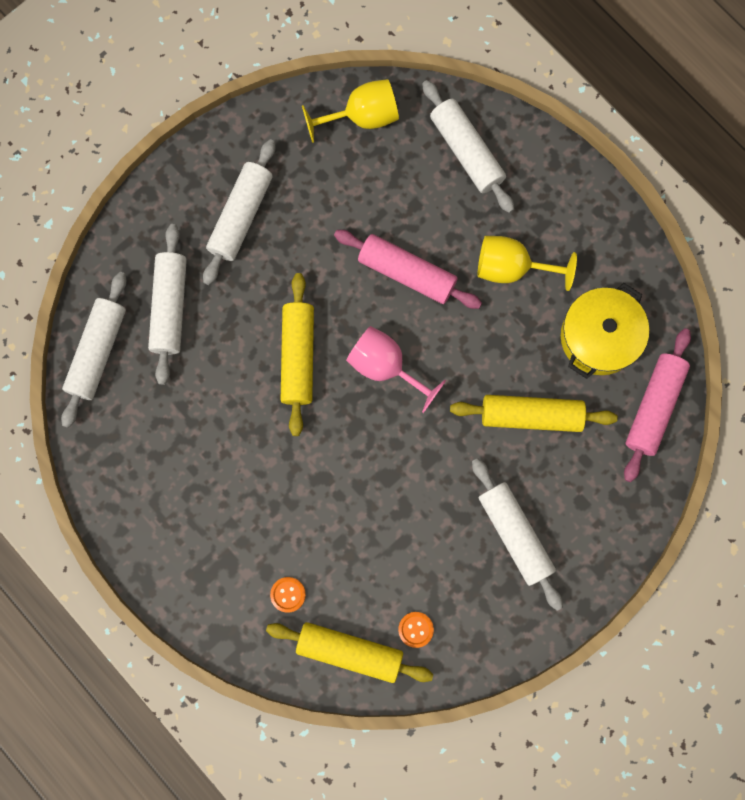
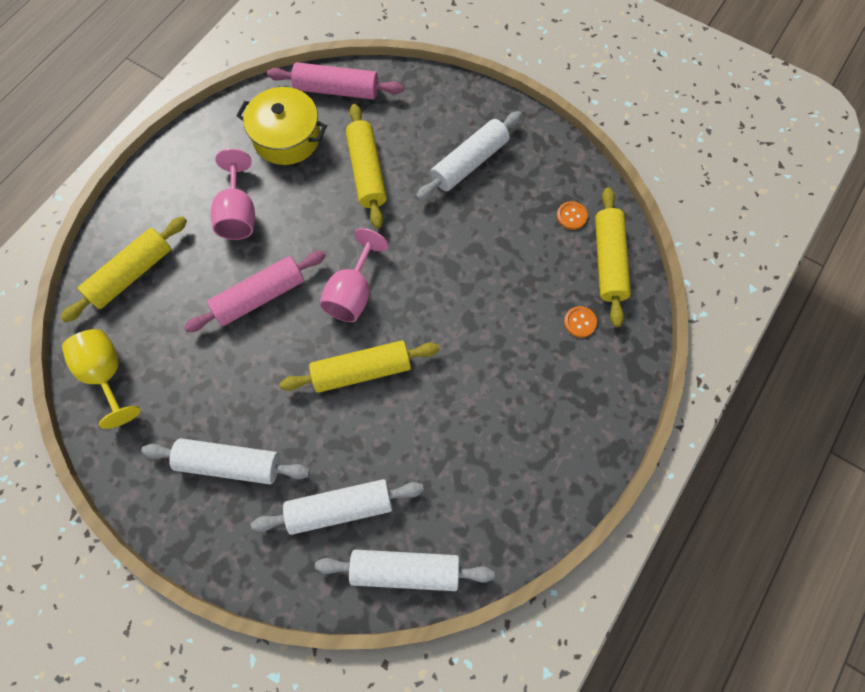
camera: 105 degrees left, 10 degrees down
(407, 273) = (259, 296): pink rolling pin -> pink rolling pin turned 45 degrees clockwise
(466, 151) = (131, 274): white rolling pin -> yellow rolling pin
(511, 268) = (238, 214): yellow goblet -> pink goblet

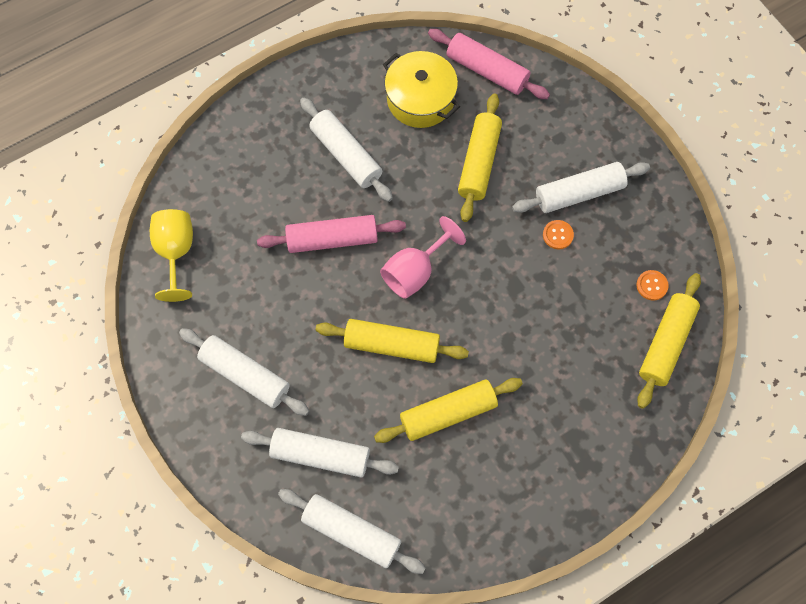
camera: 25 degrees right, 0 degrees up
(131, 274) = (231, 172): yellow rolling pin -> yellow rolling pin (448, 413)
(238, 214) = (346, 155): pink goblet -> white rolling pin
(580, 322) = (609, 388): orange button -> orange button (558, 235)

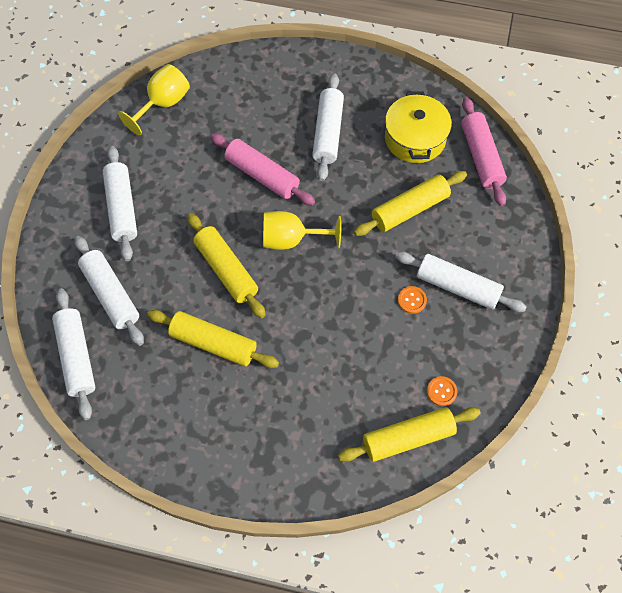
camera: 45 degrees right, 5 degrees down
(415, 271) = (291, 239): pink goblet -> yellow goblet

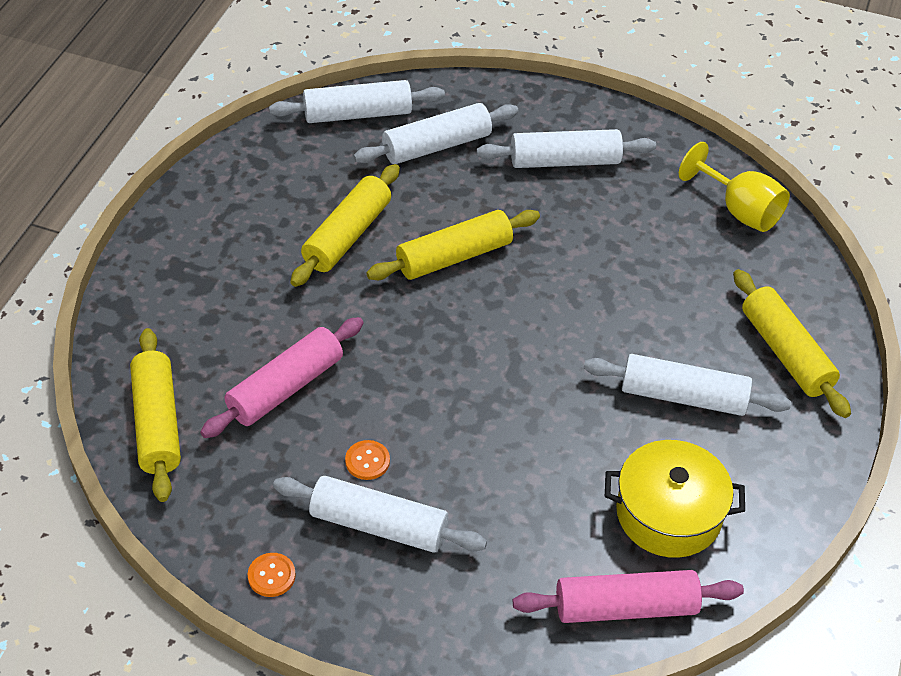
camera: 95 degrees right, 15 degrees down
(262, 175) = (607, 309): pink rolling pin -> pink rolling pin (285, 388)
(291, 239) = (493, 330): yellow goblet -> none
(410, 209) = (529, 484): yellow rolling pin -> yellow rolling pin (785, 353)
(441, 391) = (213, 474): orange button -> orange button (271, 576)
(457, 287) = (379, 525): white rolling pin -> white rolling pin turned 75 degrees clockwise

